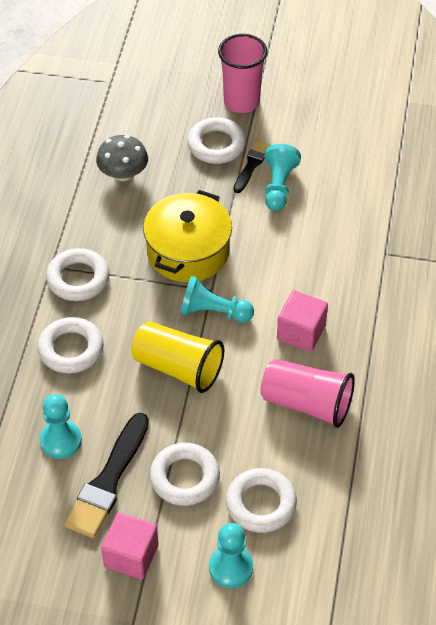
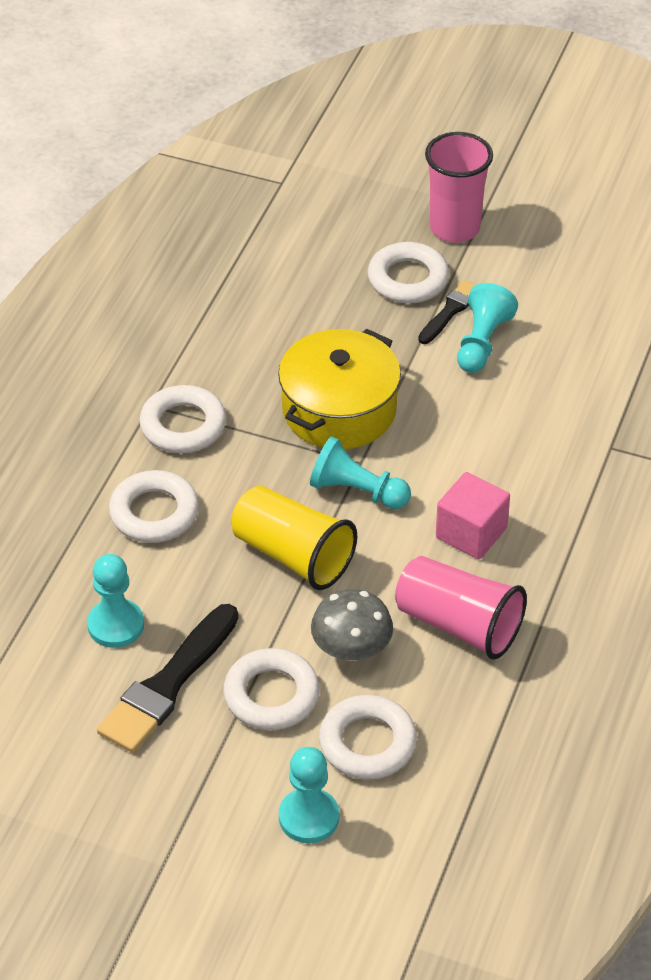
camera: 10 degrees right, 5 degrees down
(123, 174) = (273, 300): grey mushroom -> grey mushroom (351, 649)
(131, 556) = (178, 782): pink cube -> none

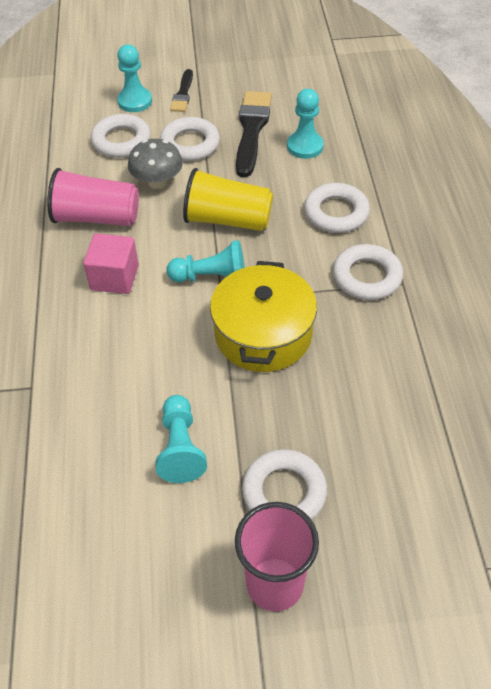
camera: 155 degrees right, 5 degrees up
(450, 311) = (226, 471): black brush -> black brush (183, 94)

